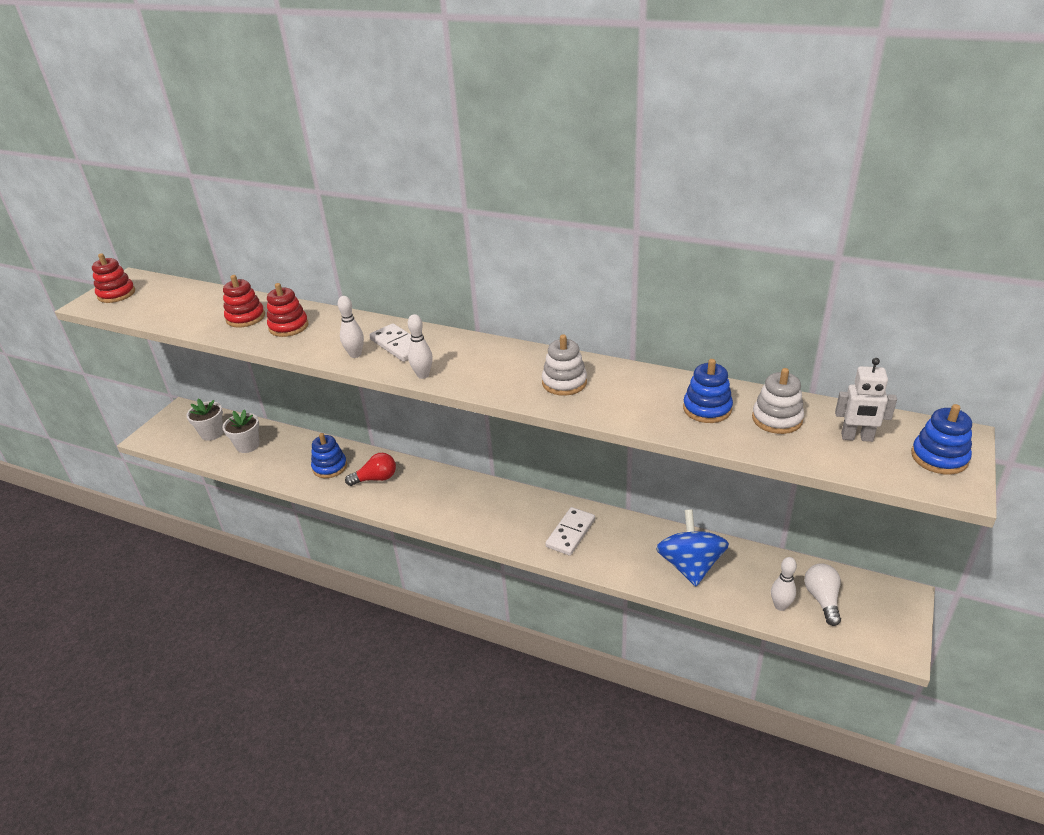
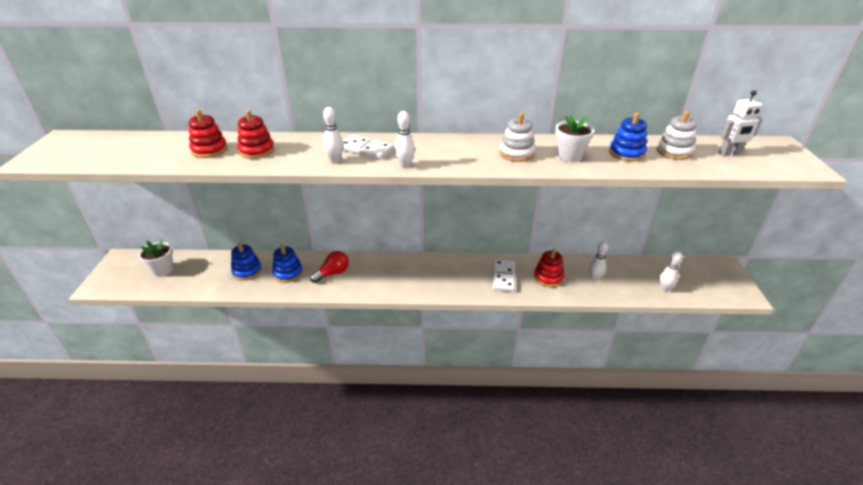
camera: 25 degrees left, 0 degrees up
(116, 294) = (57, 150): red stacking toy -> red stacking toy (548, 277)
(247, 445) = (203, 272): white flower pot -> white flower pot (569, 156)
(690, 566) = (594, 278): blue spinning top -> white bowling pin
(822, 599) = (684, 278): white light bulb -> none
(939, 457) = (783, 156): blue stacking toy -> blue stacking toy (247, 271)

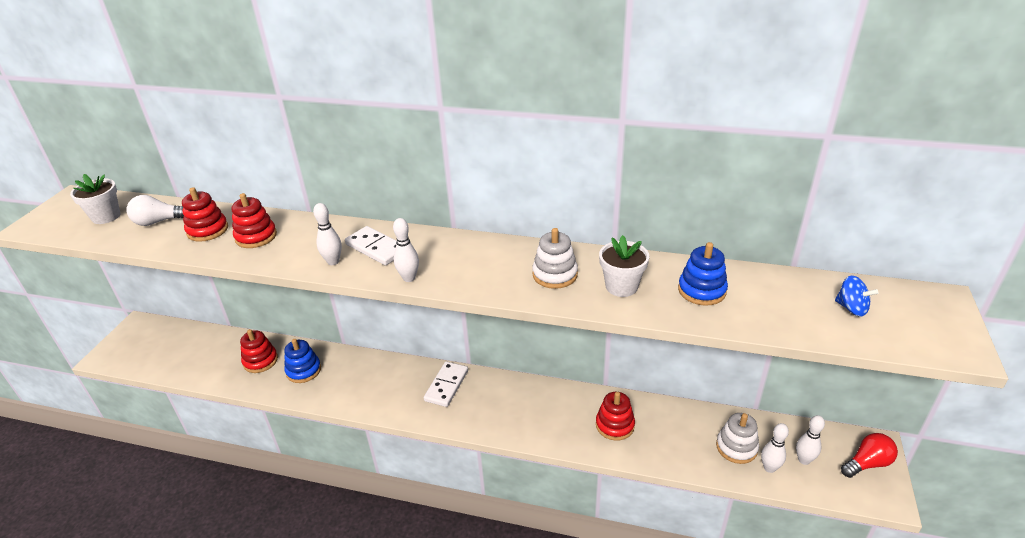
camera: 15 degrees right, 0 degrees up
(159, 148) = (159, 222): none -> white light bulb
(163, 270) = (174, 346): white flower pot -> white flower pot (106, 216)
(247, 271) = (260, 361): blue stacking toy -> red stacking toy
(332, 273) = (353, 378): red light bulb -> red light bulb (867, 463)
(503, 277) = (556, 415): white domino -> white domino (446, 385)
(594, 278) = (676, 436): white bowling pin -> white bowling pin (804, 460)
(674, 152) = (771, 295): white stacking toy -> white stacking toy (736, 447)
(729, 154) = (851, 308): white robot -> blue spinning top

